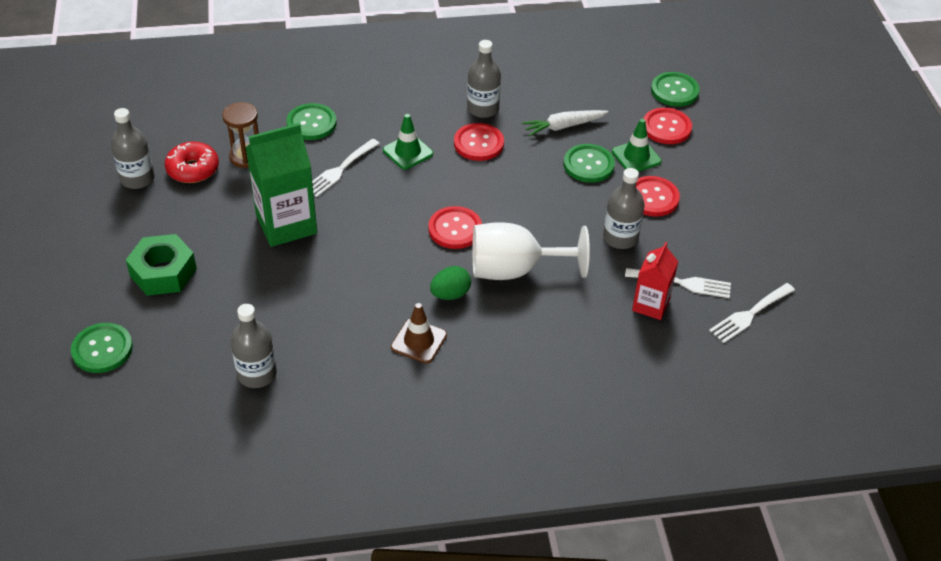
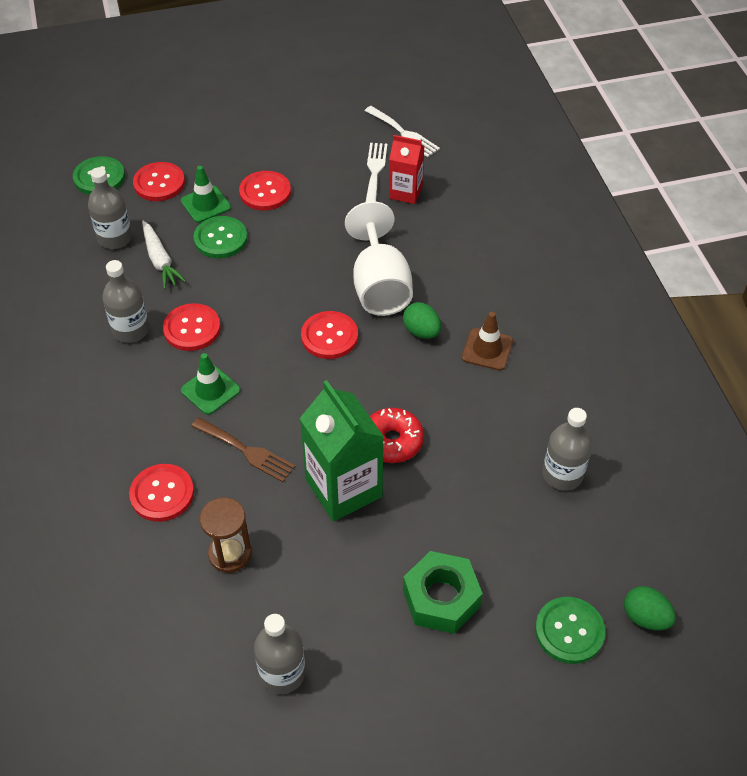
camera: 95 degrees left, 5 degrees up
(93, 405) = (645, 617): none -> green egg
(193, 169) = (258, 610): red donut -> red donut (392, 441)
(311, 123) = (162, 494): green button -> red button
(339, 170) = (246, 451): white fork -> brown fork
(620, 238) = (323, 213): grey bottle -> grey bottle (115, 238)

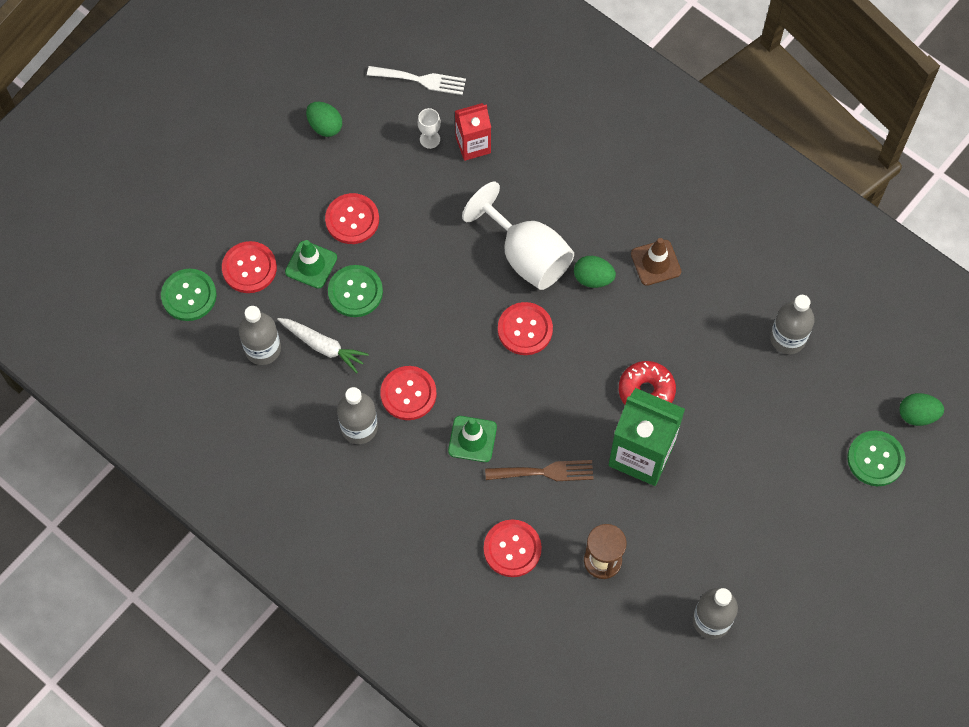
camera: 35 degrees left, 15 degrees up
(303, 126) = (325, 126): none -> green egg
(375, 172) = (430, 139): white fork -> white goblet
(441, 598) = (774, 493): green nut -> none

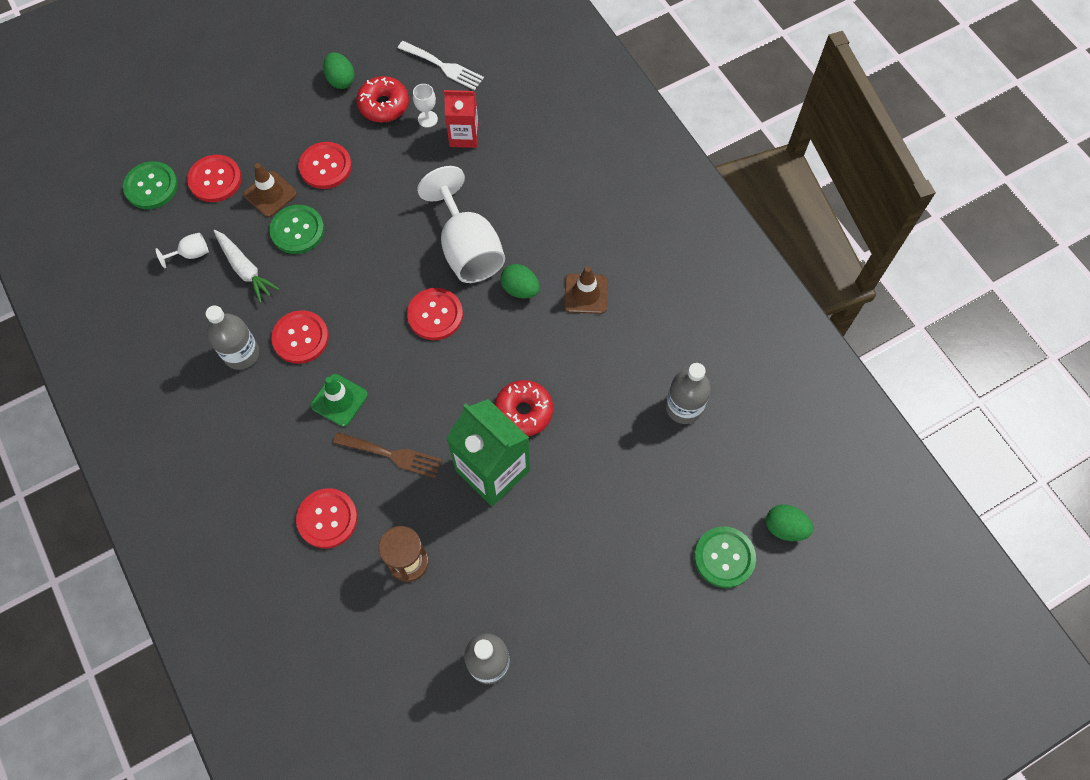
camera: 20 degrees right, 0 degrees up
(263, 349) = (191, 254): grey bottle -> white goblet
(311, 265) = (270, 194): green traffic cone -> brown traffic cone
(380, 139) = (384, 105): none -> red donut

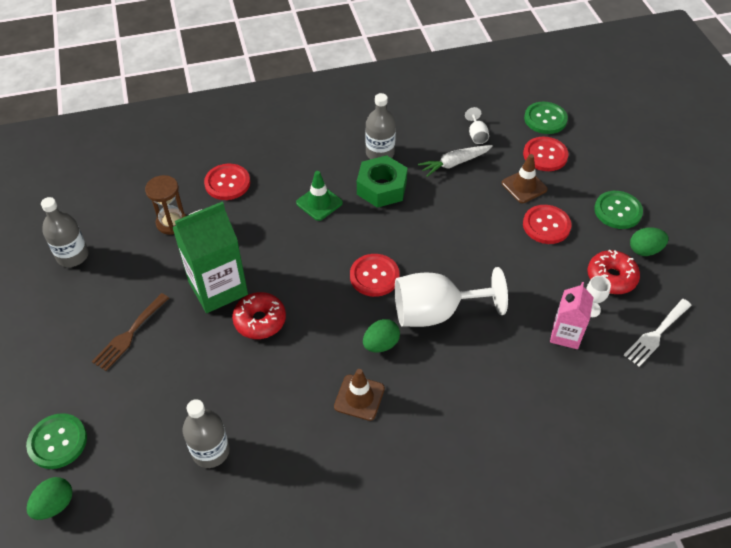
camera: 105 degrees right, 15 degrees down
(297, 230) = (483, 199): green button -> green button (617, 211)
(300, 338) = (382, 188): red button -> green nut
(392, 455) = (259, 227): brown fork -> brown fork (129, 334)
(464, 136) = (565, 334): red carton -> pink carton

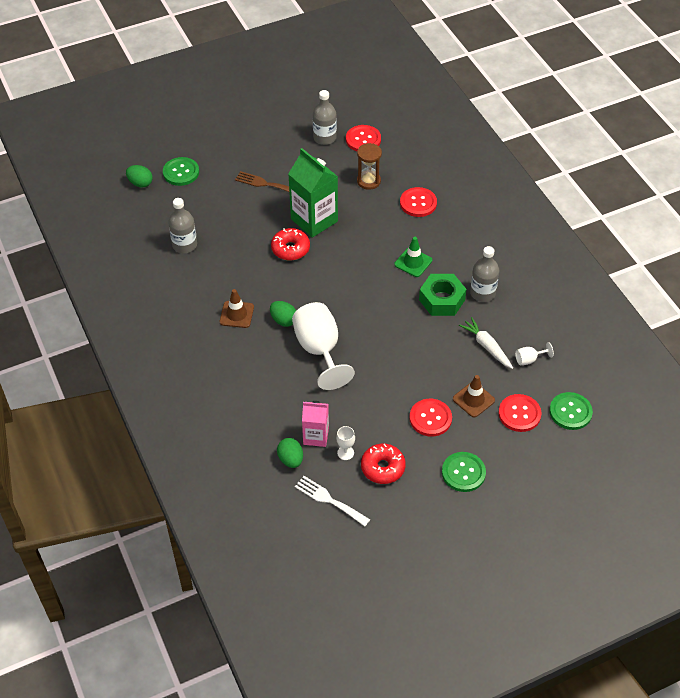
camera: 80 degrees right, 0 degrees up
(374, 276) = (346, 308): red button -> red button (363, 139)
(644, 250) = (420, 493): green egg -> green egg (290, 459)

